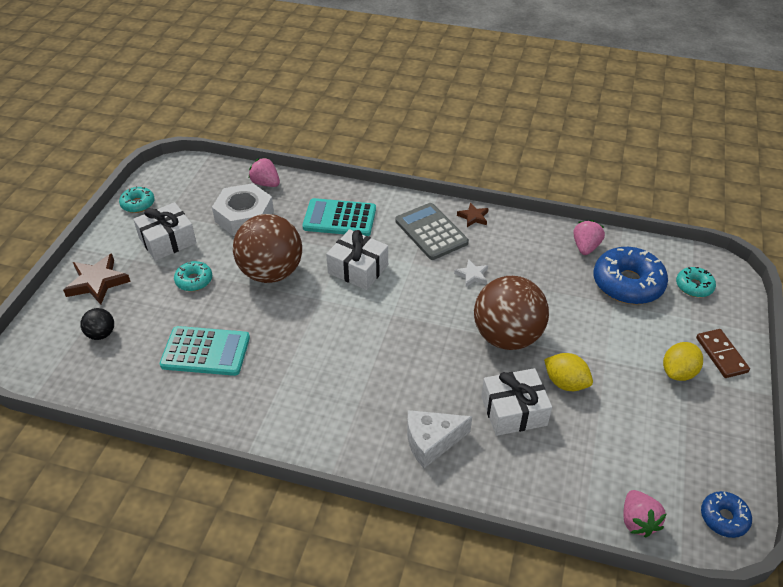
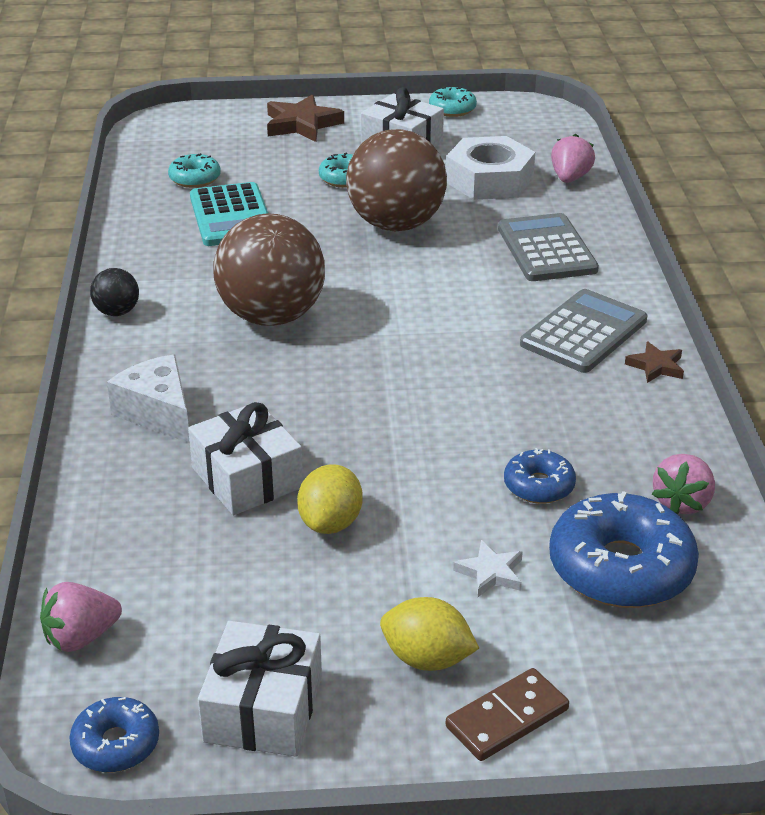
camera: 70 degrees right, 10 degrees down
(101, 334) = (223, 149): black ball -> black ball (117, 312)
(339, 218) = (546, 249): turquoise calculator -> grey calculator
(358, 269) = (451, 287): white gift -> white gift (263, 708)
(472, 275) = (513, 389): white star -> white star (490, 573)
(507, 336) = (398, 447): brown ball -> brown ball (272, 317)
(558, 292) = (539, 486): none -> blue donut
(585, 247) = (682, 502): pink strawberry -> pink strawberry turned 120 degrees clockwise
(694, 286) = (680, 663): turquoise donut -> turquoise donut (195, 179)

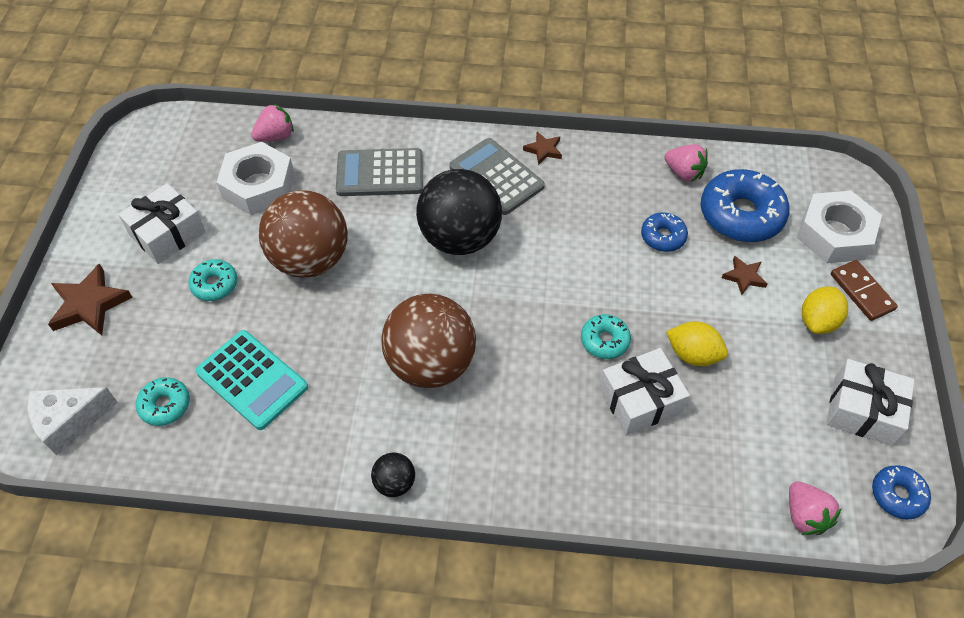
camera: 80 degrees left, 20 degrees up
(158, 413) = (552, 456): white cheese -> white cheese (70, 422)
(231, 216) = (252, 380): turquoise calculator -> turquoise calculator turned 45 degrees clockwise
(452, 109) = (116, 187): turquoise donut -> turquoise donut (604, 341)
(466, 316) = (460, 238): none -> black ball
(490, 573) = (744, 277): white star -> brown star
(570, 178) = (276, 136): pink strawberry -> pink strawberry turned 120 degrees clockwise
(627, 685) = (834, 234): none -> white nut

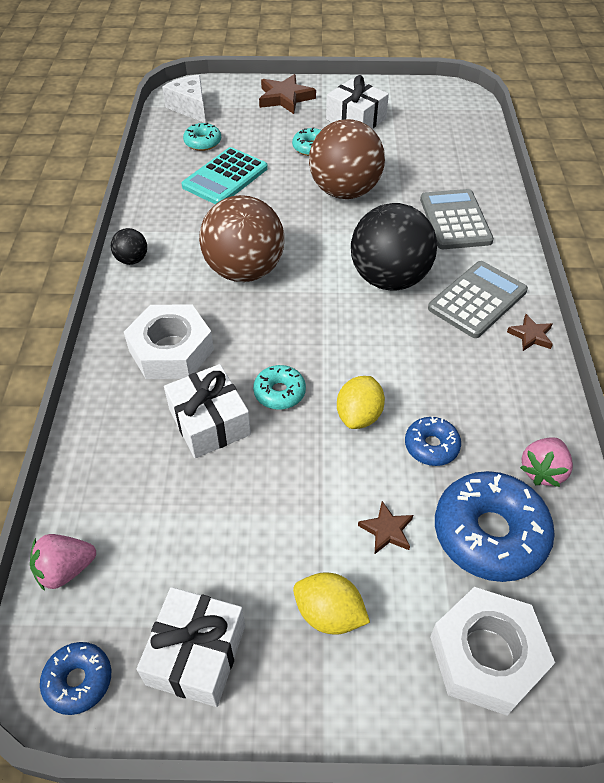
camera: 85 degrees right, 5 degrees down
(258, 186) = (417, 154): white nut -> white nut (171, 350)
(276, 136) = (477, 156): pink strawberry -> none
(693, 355) = (268, 471): yellow lemon -> yellow lemon (359, 415)
(861, 292) = (387, 681): brown domino -> none

